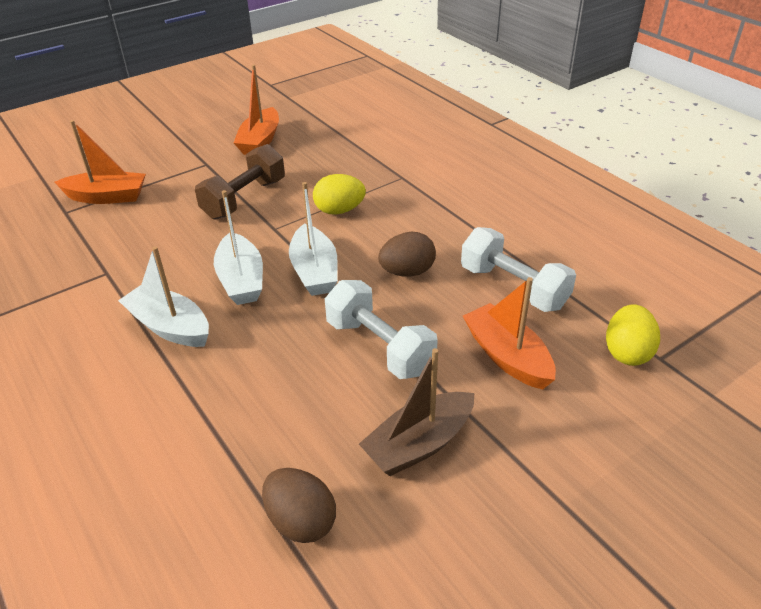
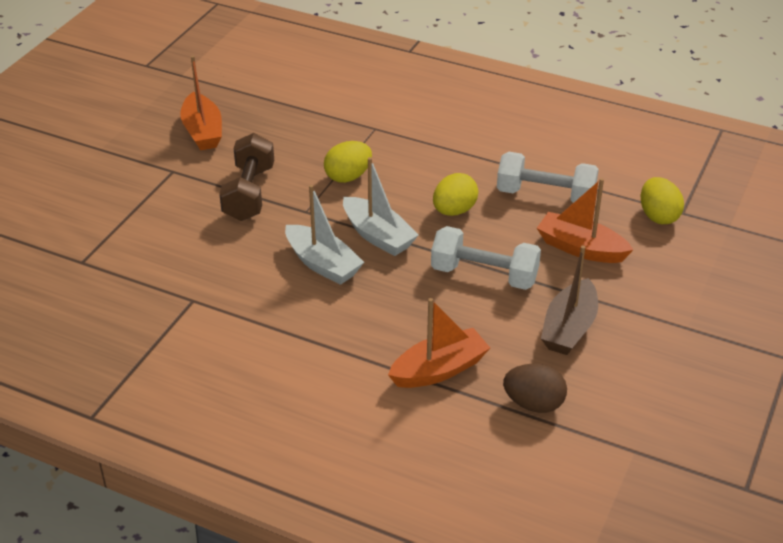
camera: 30 degrees left, 0 degrees up
(107, 197) = (108, 234): orange boat -> orange boat (439, 370)
(170, 327) = (302, 321): white boat -> none
(407, 272) = (454, 211): brown egg -> yellow egg

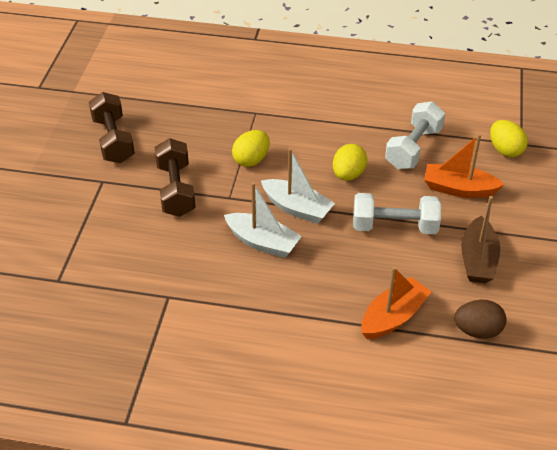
camera: 15 degrees left, 5 degrees up
(202, 131) = (113, 140): orange boat -> brown dumbbell
(545, 195) = (413, 148): white dumbbell -> white dumbbell turned 60 degrees counterclockwise

